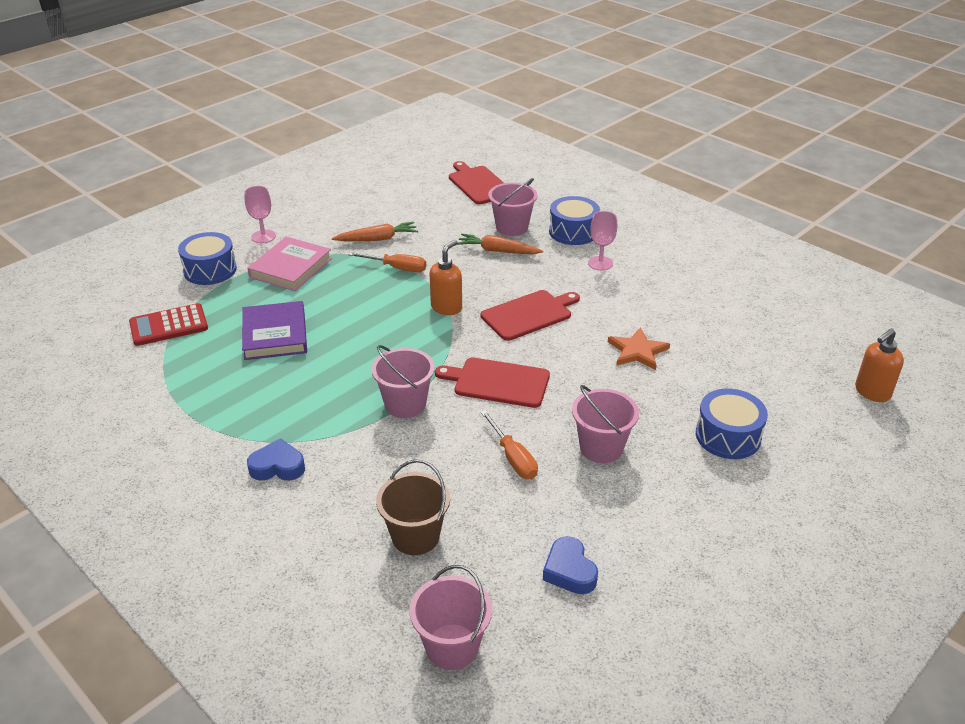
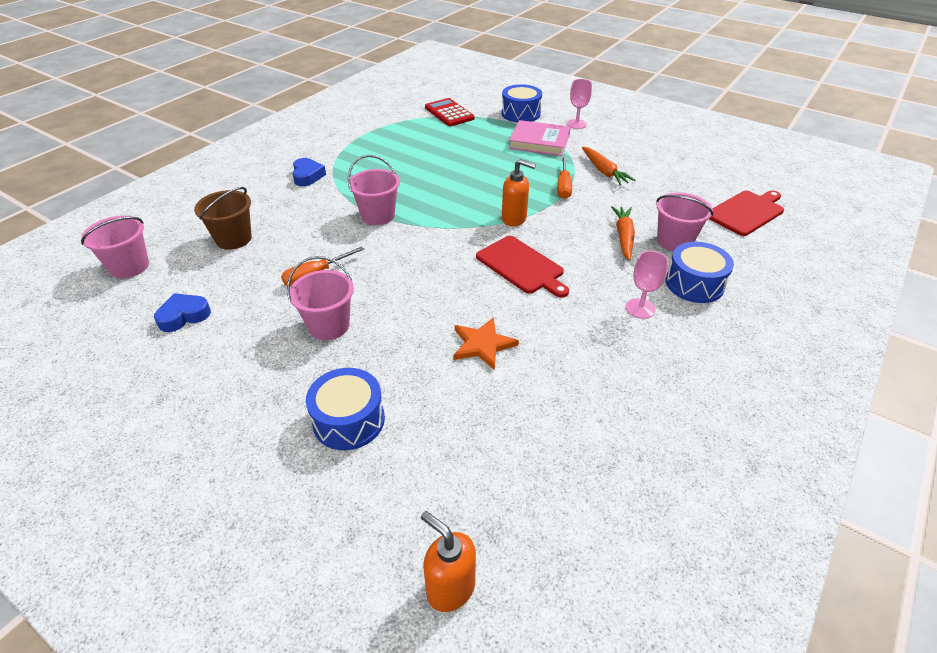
camera: 80 degrees right, 5 degrees up
(275, 334) = (451, 150): purple book -> none
(498, 382) = (413, 258): red cutting board -> none

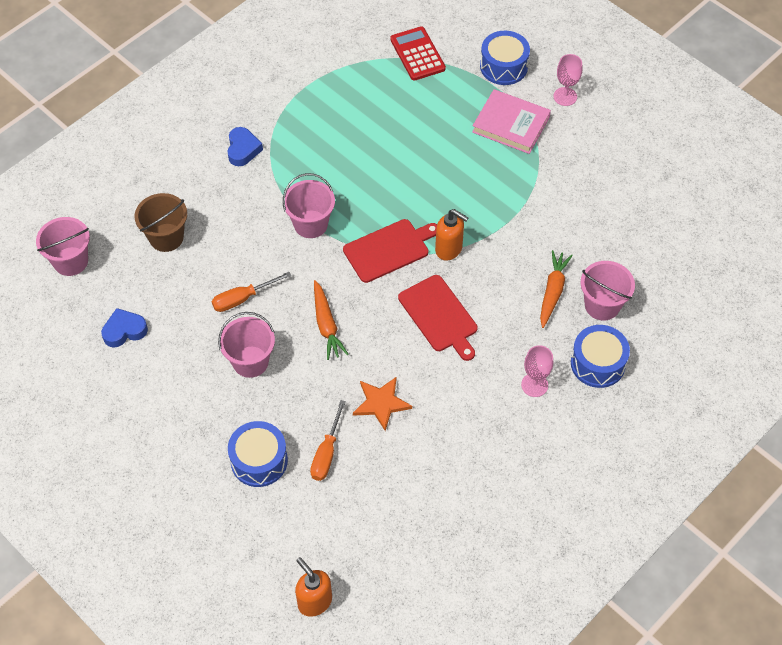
camera: 10 degrees right, 15 degrees up
(563, 187) = (515, 206): orange screwdriver -> orange screwdriver (326, 453)
(604, 171) = (568, 187): orange carrot -> orange carrot (326, 325)
(746, 212) = (696, 274): red cutting board -> red cutting board (389, 249)

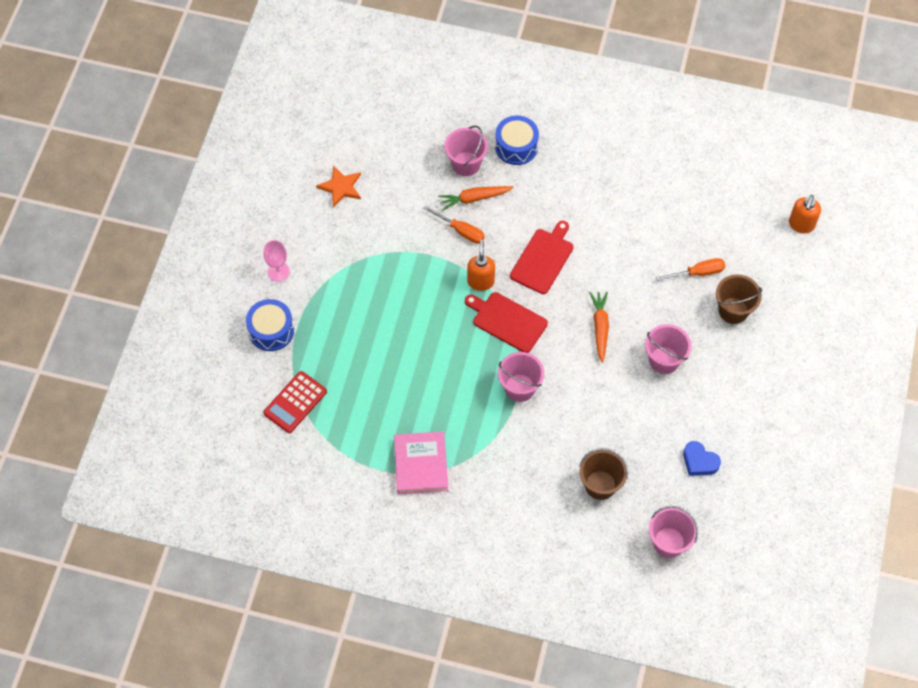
camera: 120 degrees left, 5 degrees up
(242, 298) = (616, 396): orange screwdriver -> orange screwdriver (460, 231)
(243, 149) = (479, 480): blue heart -> none
(259, 460) = (733, 310): blue drum -> brown bucket
(326, 325) = (600, 327): orange carrot -> orange carrot turned 45 degrees counterclockwise
(381, 403) = (638, 260): orange star -> orange star (341, 187)
(511, 124) = (331, 296): pink book -> pink book (420, 464)
(534, 385) = (559, 176): pink goblet -> none

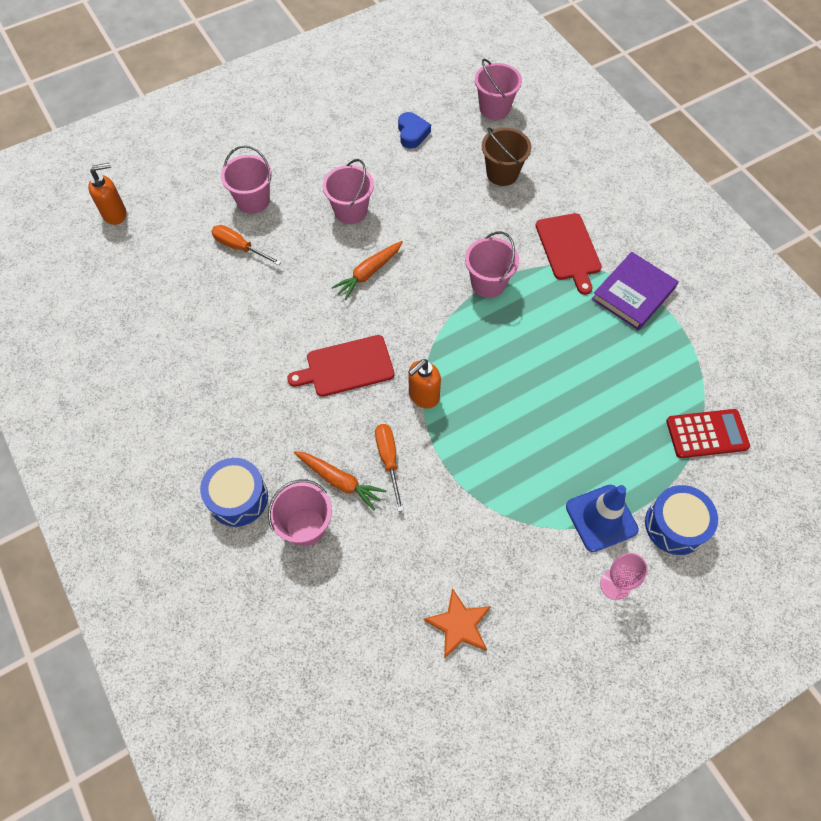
camera: 135 degrees left, 0 degrees up
(315, 300) = (601, 518): none -> blue traffic cone
(420, 464) = (633, 294): pink book -> purple book
(507, 321) = (438, 342): red cutting board -> red cutting board (568, 249)
(733, 310) = (253, 201): brown bucket -> pink bucket

